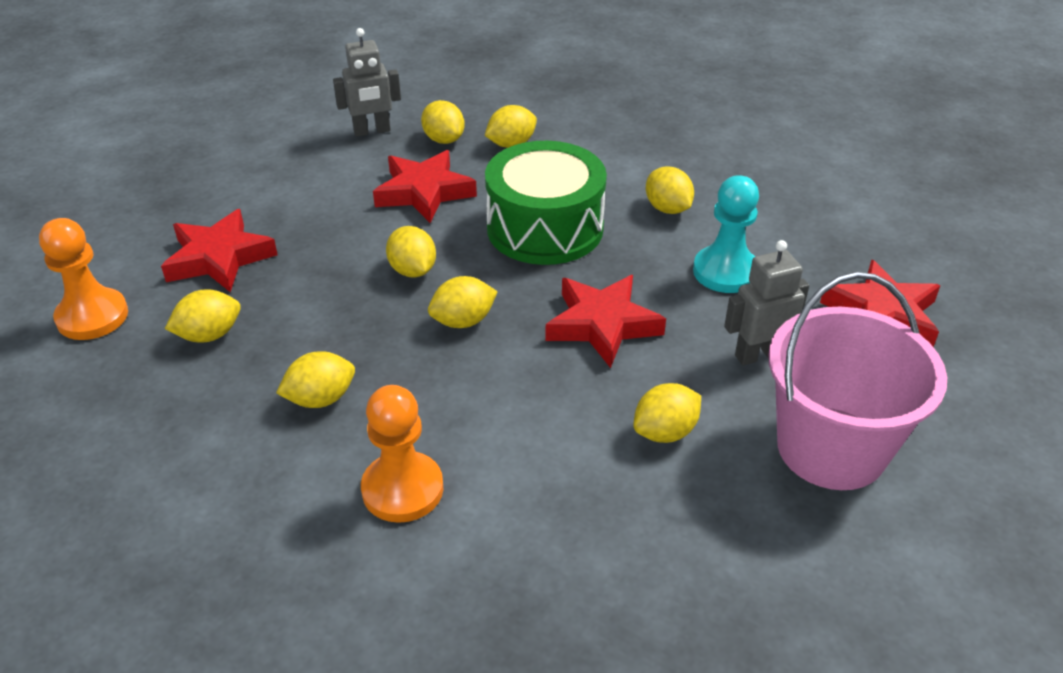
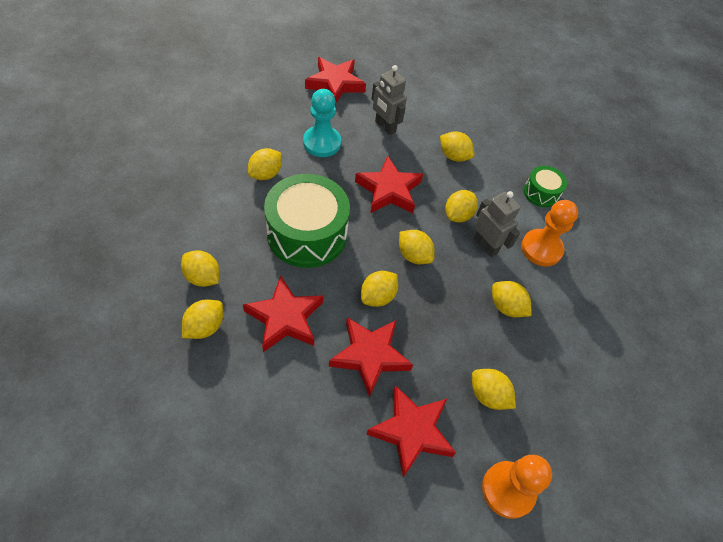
camera: 115 degrees left, 15 degrees up
(333, 246) = (369, 356): none -> red star
(372, 131) = (201, 389): grey robot -> grey robot (486, 246)
(521, 395) = (458, 215): none -> yellow lemon
(532, 544) = (541, 193): none -> green drum
(831, 448) = (434, 101): pink bucket -> none

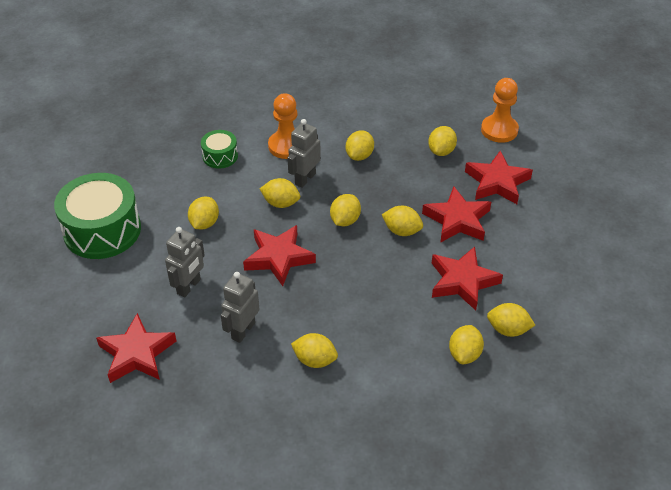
camera: 105 degrees left, 10 degrees down
(307, 234) = (368, 299): green drum -> green drum (102, 230)
(322, 143) = (243, 331): turquoise pawn -> grey robot

